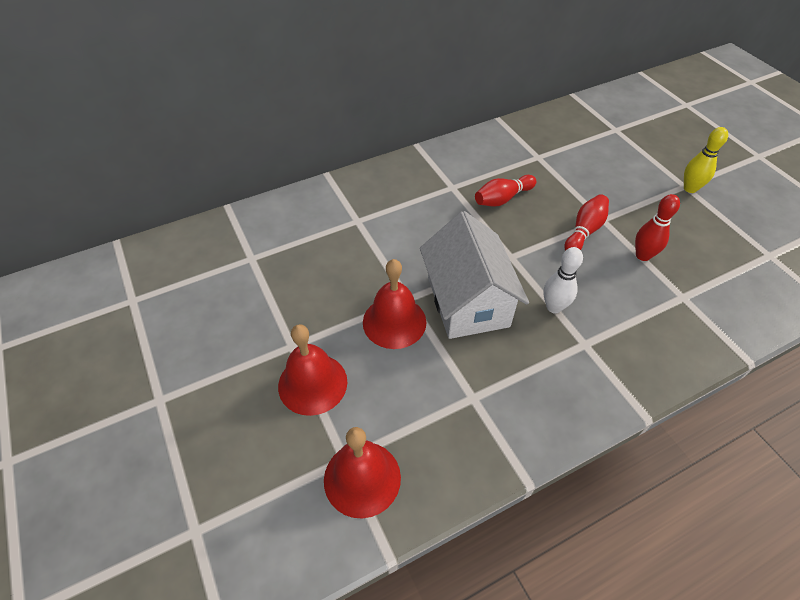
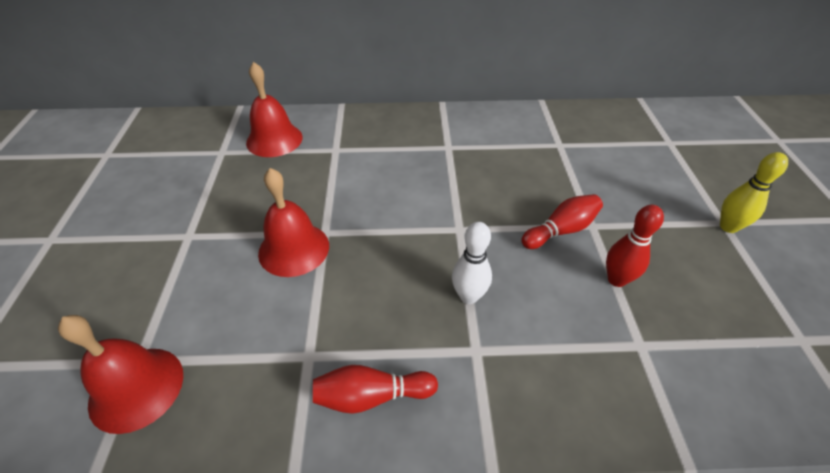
camera: 25 degrees right, 5 degrees down
(312, 383) = (175, 276): red bell -> red bell (274, 140)
(467, 301) = (380, 256): white house -> none
(502, 199) = (491, 172): red bowling pin -> red bowling pin (371, 396)

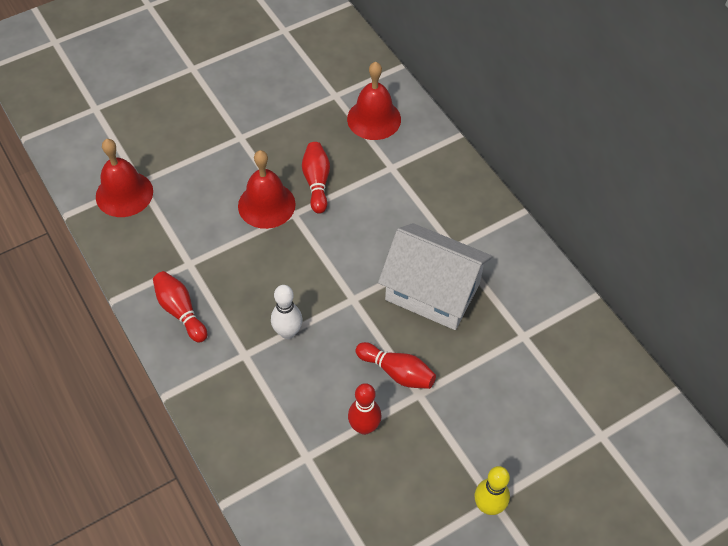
camera: 60 degrees right, 10 degrees up
(304, 201) = (317, 182): none -> red bowling pin
(485, 175) = (432, 291): none -> white house

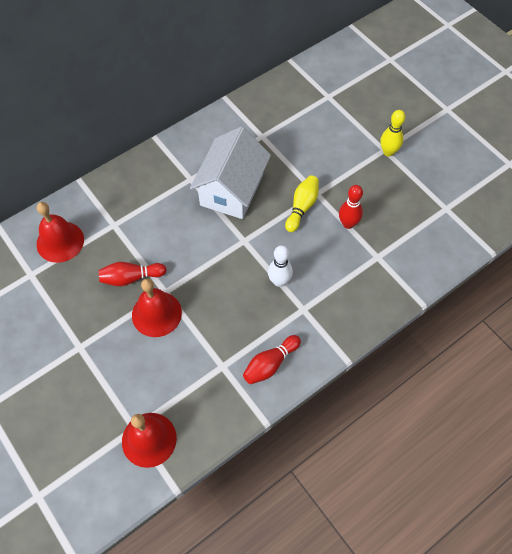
camera: 95 degrees left, 5 degrees up
(397, 372) = (302, 207): red bowling pin -> yellow bowling pin

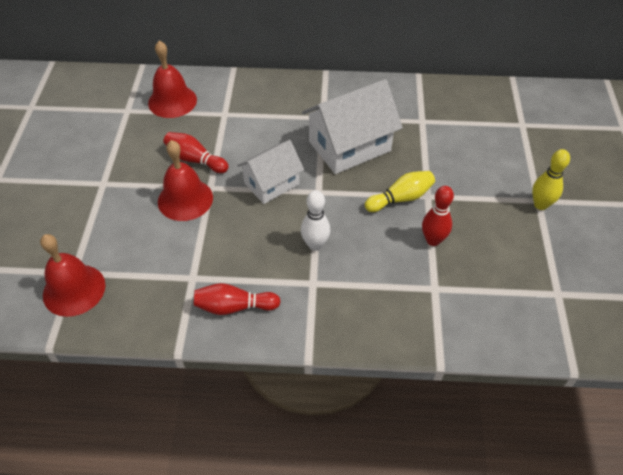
camera: 40 degrees right, 10 degrees down
(206, 257) = (271, 184): none -> white house

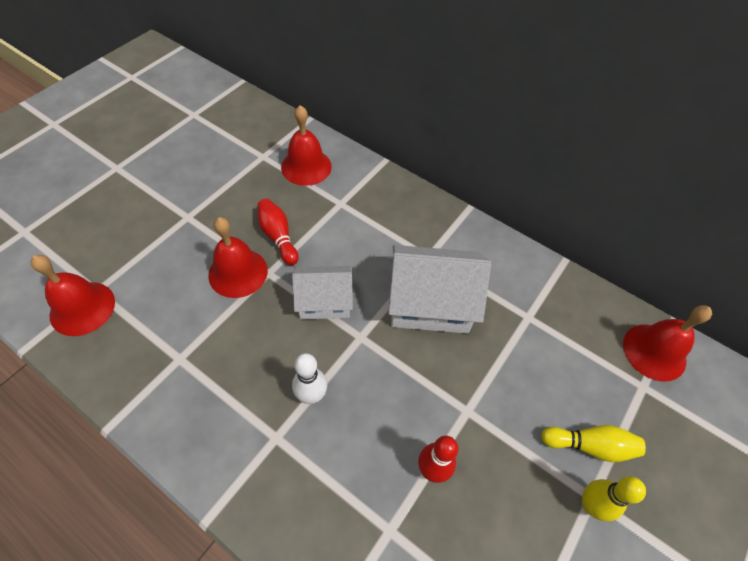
camera: 30 degrees right, 5 degrees up
(234, 307) = (187, 414): red bowling pin -> none
(401, 198) = (436, 396): yellow bowling pin -> yellow bowling pin (590, 445)
(514, 101) = (654, 352): none -> red bell

